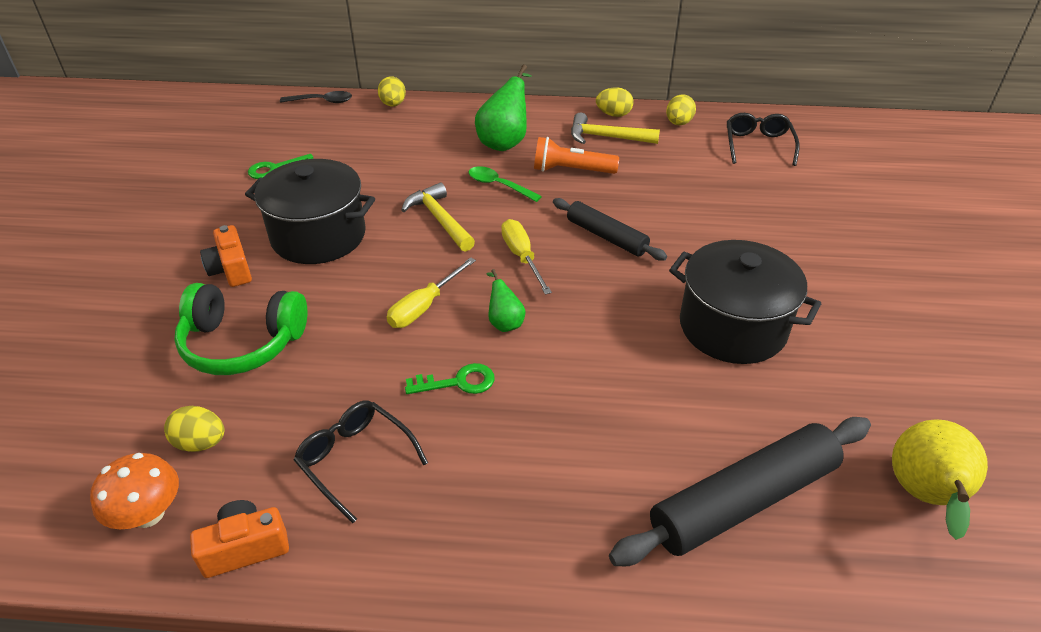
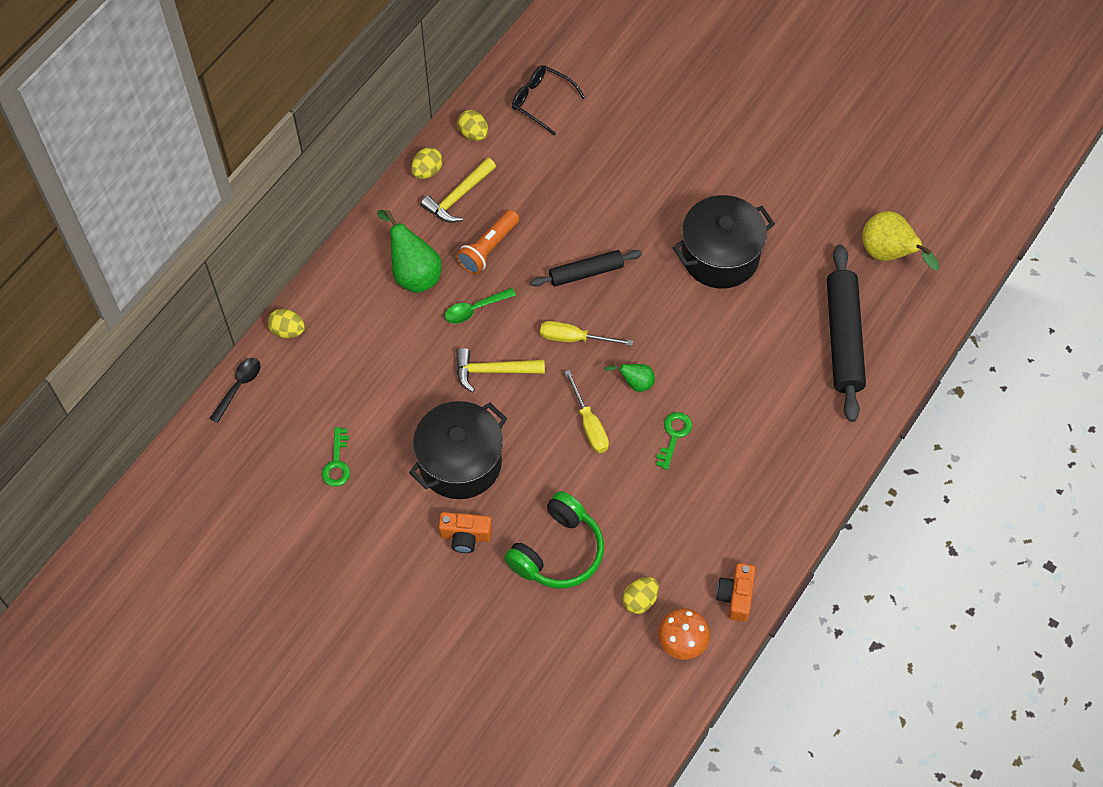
camera: 60 degrees left, 20 degrees up
(355, 460) = (704, 518): black glasses -> none

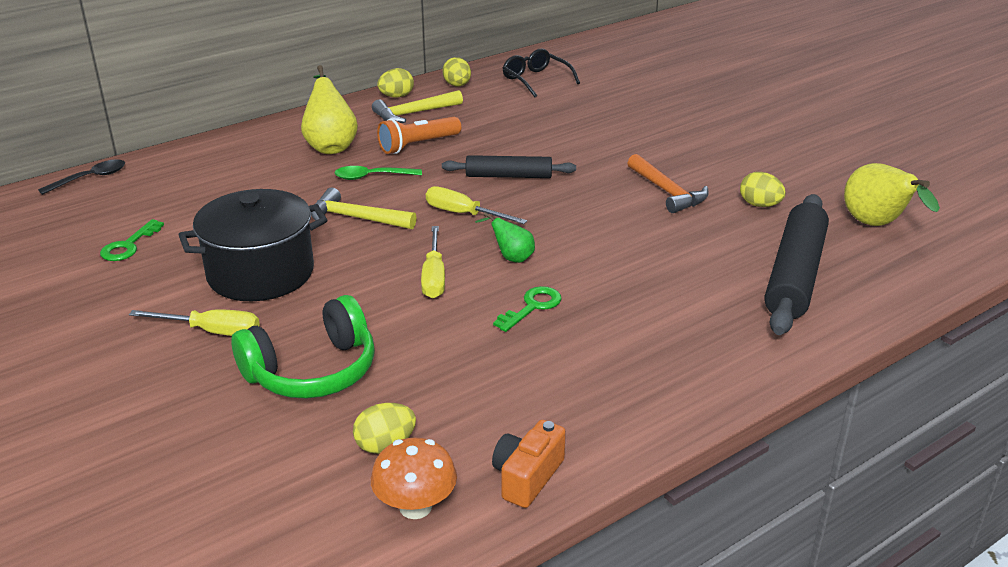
camera: 20 degrees right, 30 degrees down
(288, 330) = (175, 156): yellow egg -> yellow egg (759, 205)
(413, 273) = (330, 146): green pear -> yellow pear
(465, 536) = (212, 331): orange camera -> yellow screwdriver
(720, 256) = (667, 192): black pot -> orange hammer

